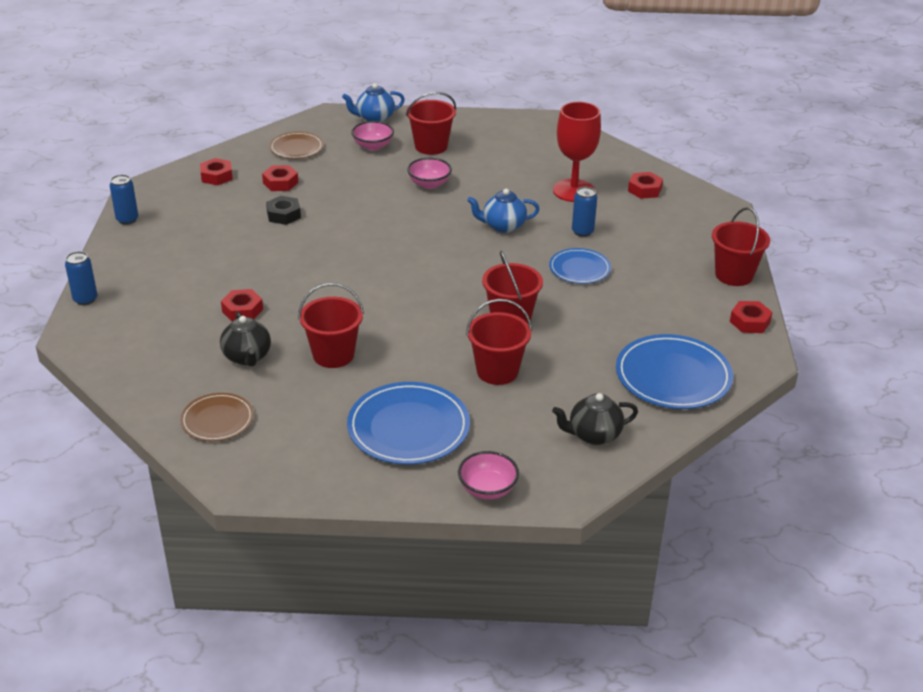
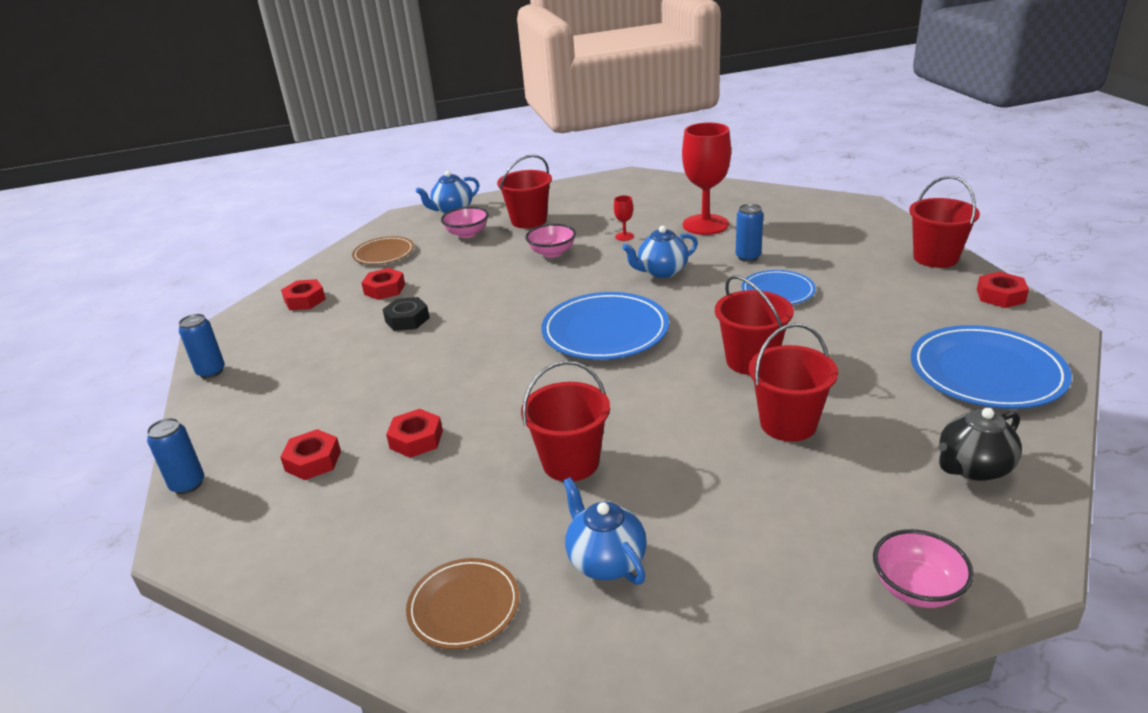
camera: 15 degrees left, 5 degrees down
(247, 357) = (457, 499): black teapot -> none
(315, 420) = (605, 561): none -> blue teapot
(408, 427) = (739, 531): blue plate -> blue plate (605, 331)
(498, 184) = (624, 236): none -> red goblet
(644, 190) = (773, 208): red nut -> red nut (313, 461)

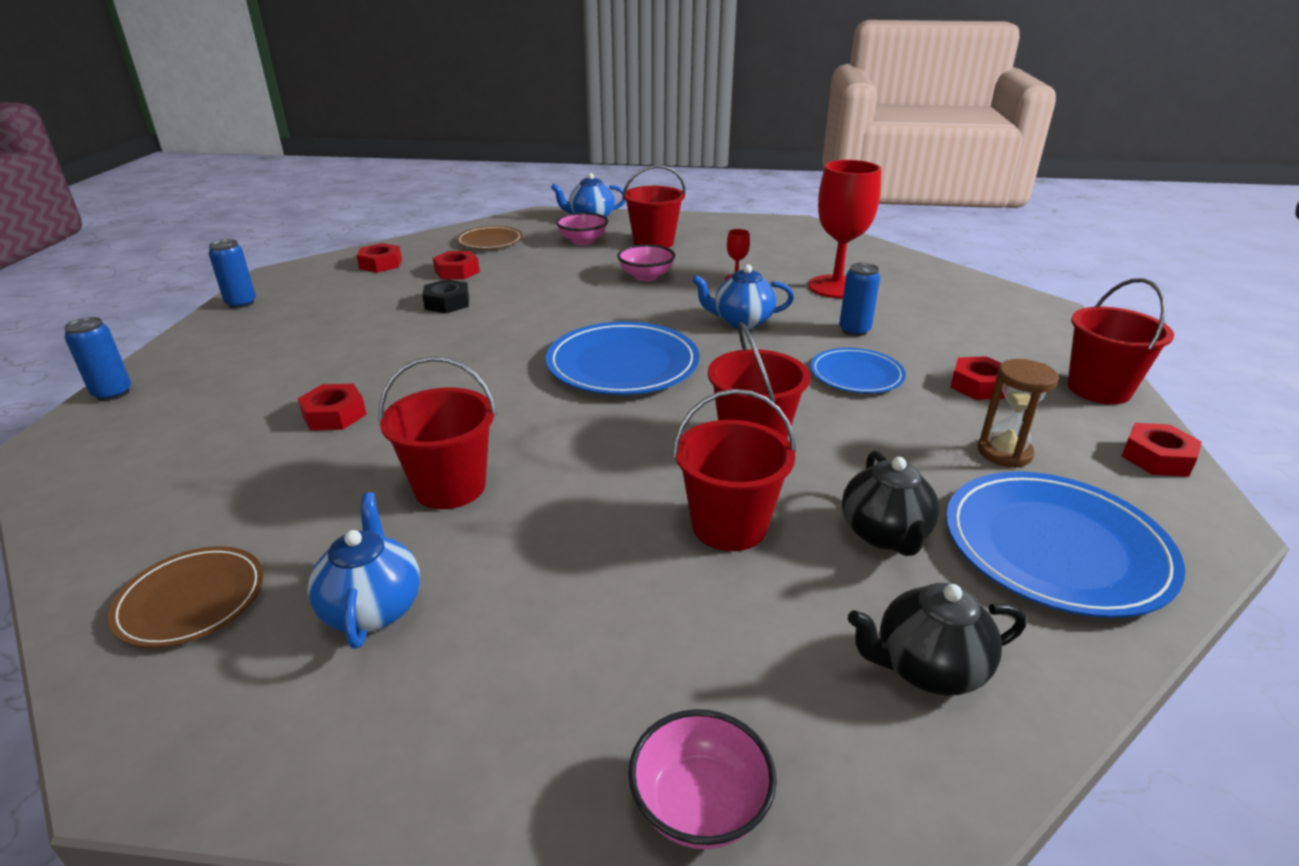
camera: 20 degrees right, 0 degrees up
(313, 461) = (228, 406): red nut -> red nut (979, 386)
(886, 397) = (885, 535): none -> black teapot
(913, 319) = (1004, 453): none -> brown hourglass

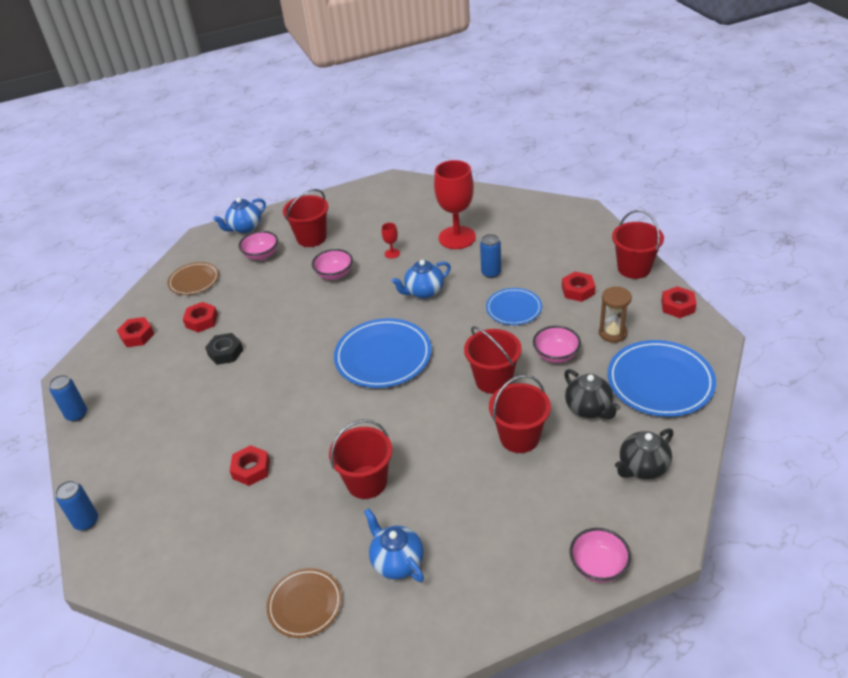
camera: 25 degrees left, 10 degrees up
(881, 446) = (556, 355): none -> pink bowl

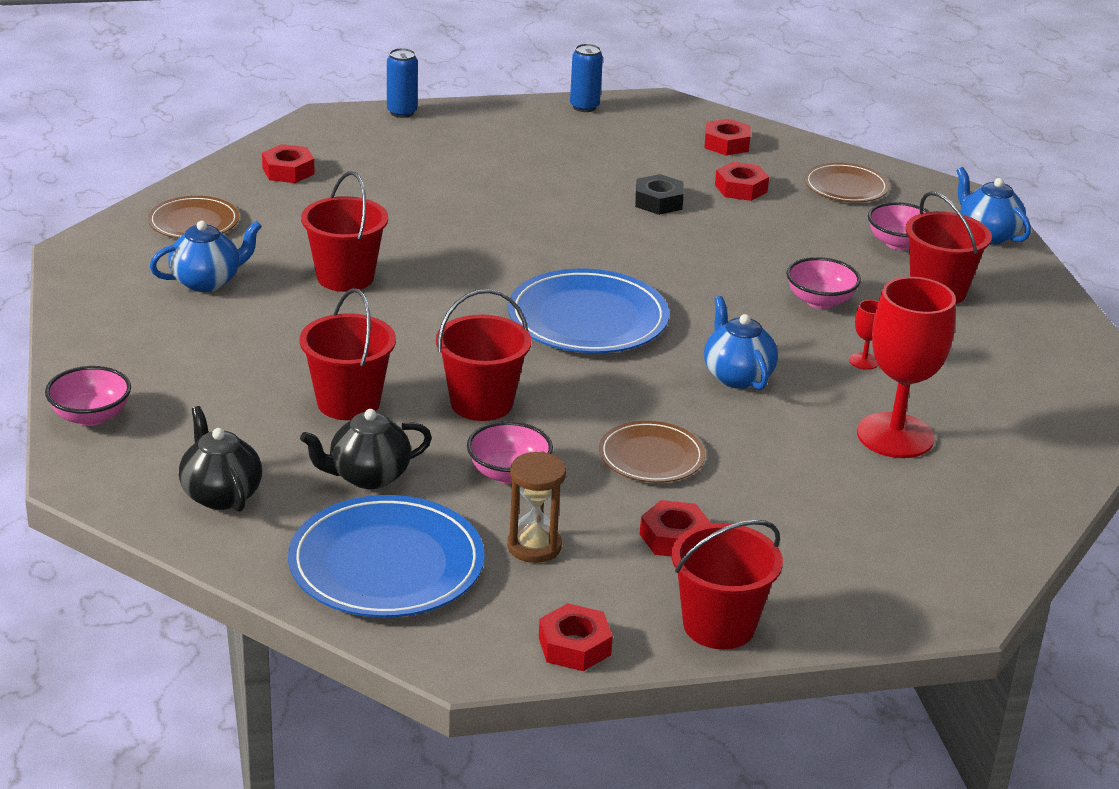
camera: 95 degrees right, 10 degrees down
(251, 469) = (419, 205): red nut -> red nut (288, 171)
(491, 273) = (766, 453): blue can -> none
(513, 308) = (651, 456): blue plate -> brown plate

